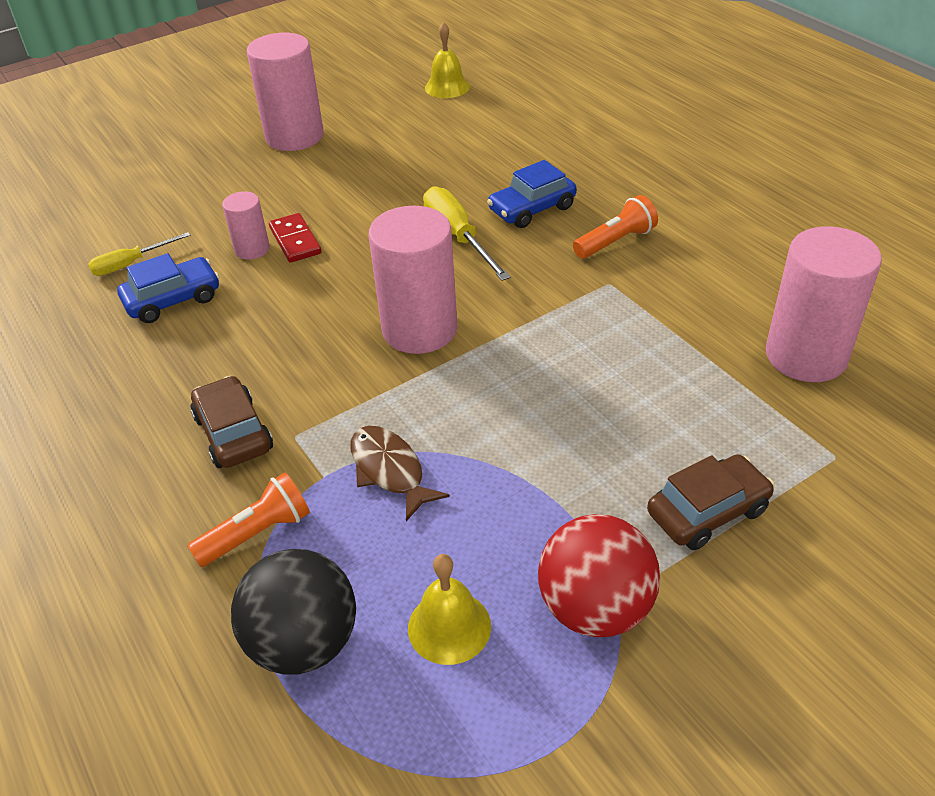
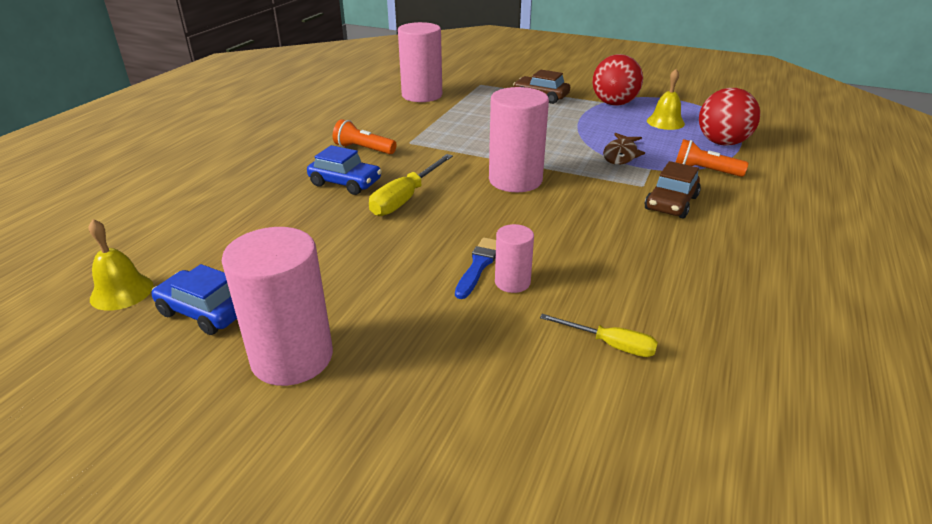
camera: 125 degrees left, 10 degrees down
(173, 300) = (615, 289): blue car -> blue car (205, 311)
(295, 241) = (478, 265): red domino -> blue brush
(304, 643) = (722, 143): black ball -> red ball

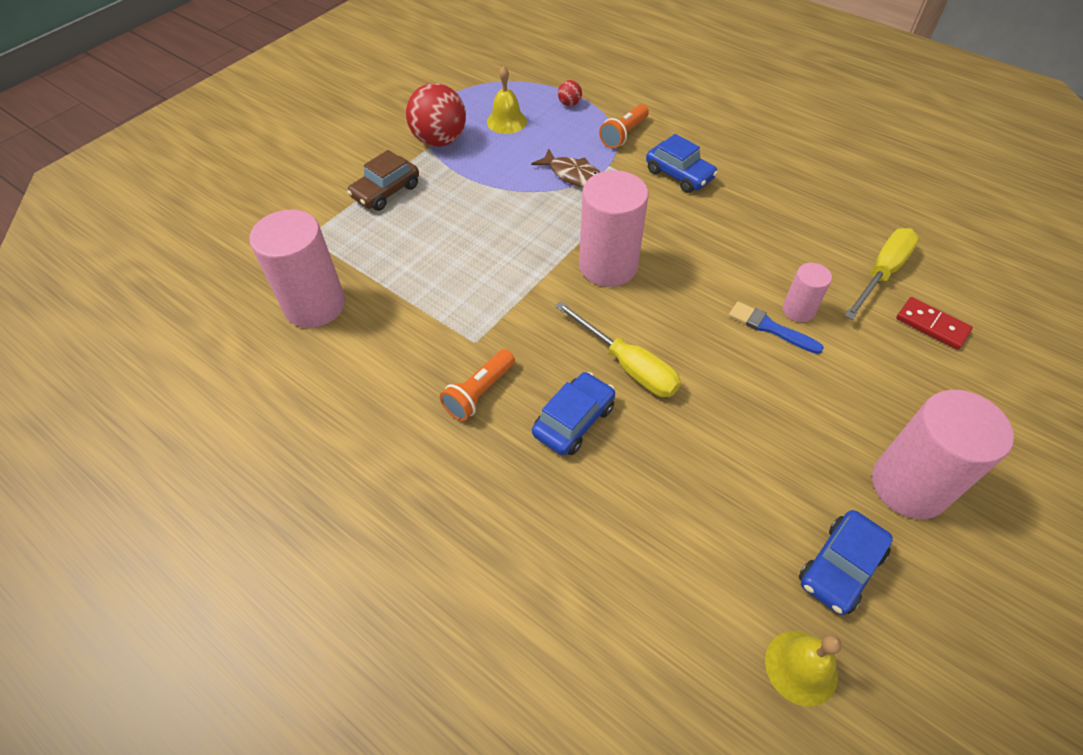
camera: 75 degrees left, 20 degrees up
(538, 387) = (931, 325): none -> red domino
(610, 345) = (881, 273): yellow screwdriver -> yellow screwdriver, size x1.58
(671, 203) = (679, 175): brown car -> blue car
(722, 143) = (569, 104): red ball -> red ball, size x0.44

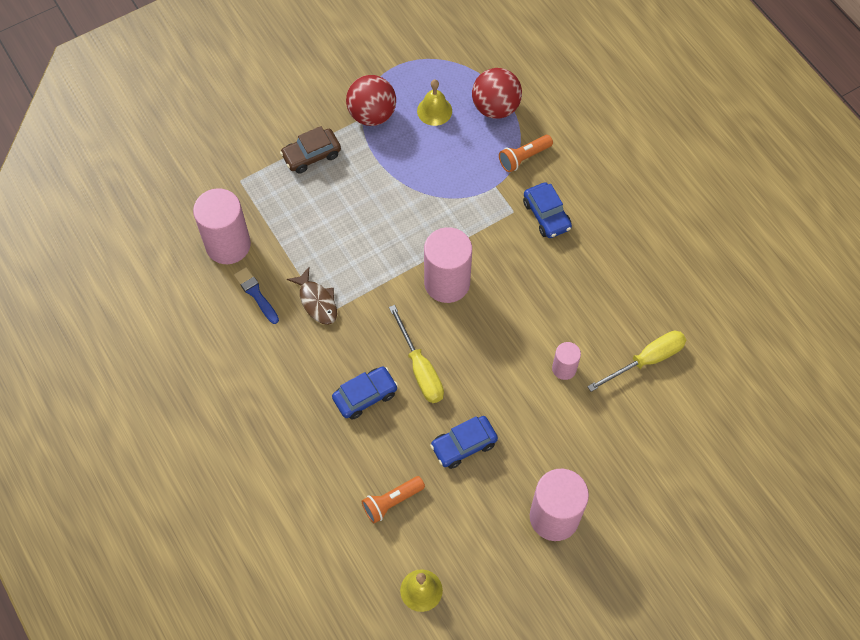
camera: 20 degrees right, 10 degrees up
(479, 393) = (313, 354): orange flashlight -> orange flashlight (392, 502)
(569, 104) = (495, 107): red ball -> red ball, size x2.29
(573, 175) = (462, 187): brown fish -> brown fish (317, 301)
(770, 328) = (535, 375): blue brush -> blue brush (256, 294)
(840, 567) = (478, 547): blue car -> blue car (463, 445)
(931, 325) = (652, 415): red domino -> none

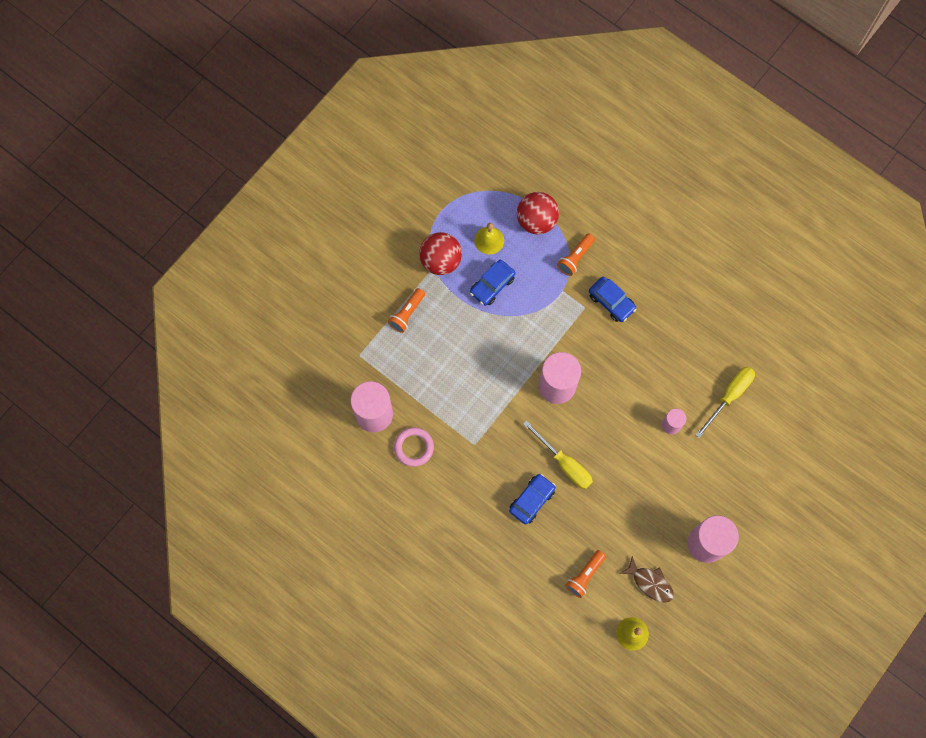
camera: 20 degrees left, 10 degrees up
(256, 294) = (414, 447): blue brush -> pink ring
(311, 155) = (407, 313): brown car -> orange flashlight
(317, 301) = (463, 437): brown fish -> brown fish (650, 583)
(463, 445) = (620, 512): blue car -> blue car (492, 285)

